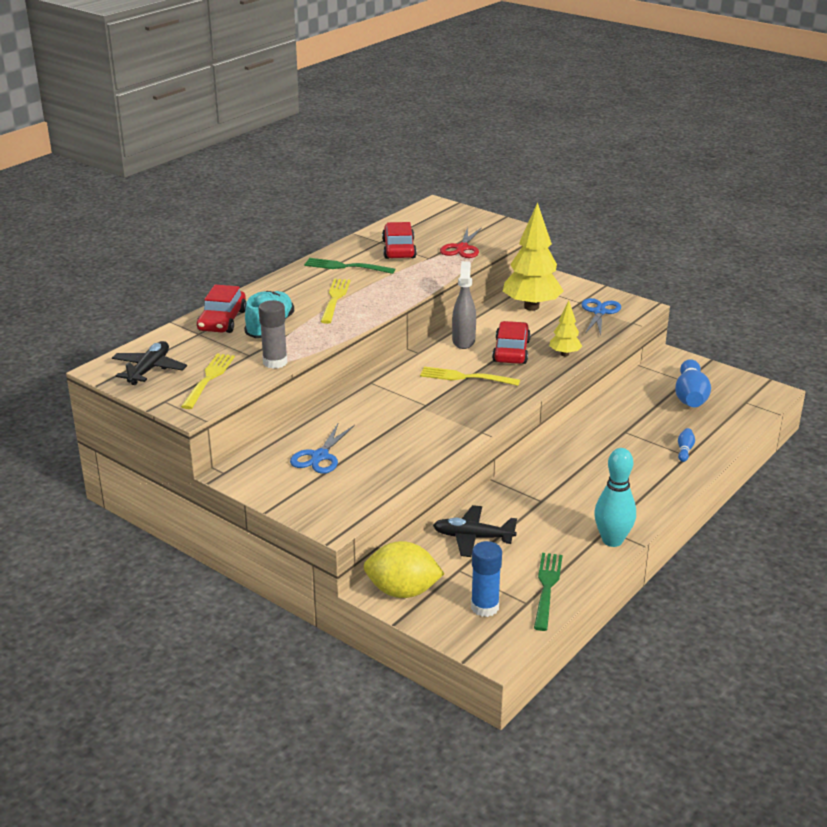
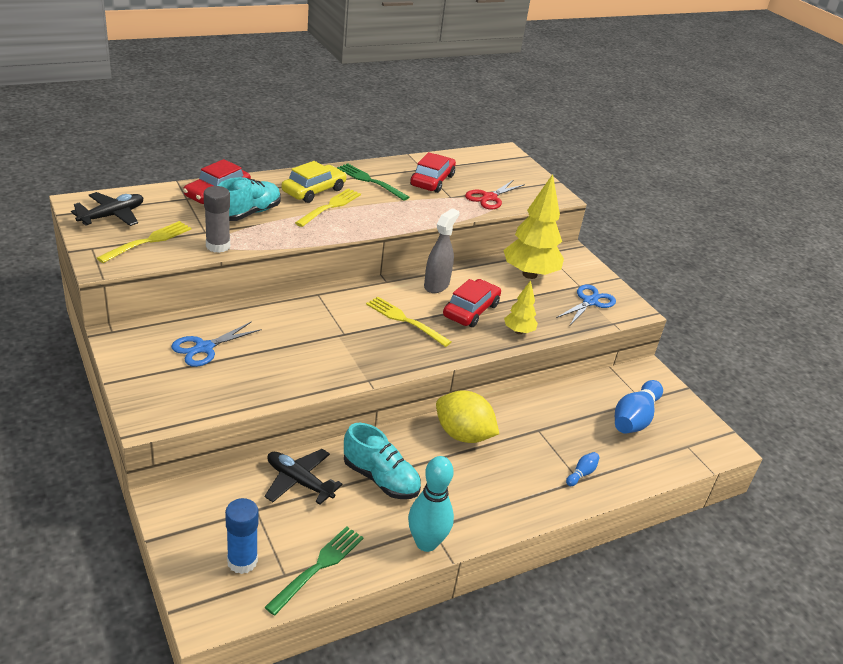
camera: 20 degrees right, 5 degrees up
(305, 290) = (314, 191): none -> yellow car
(402, 591) = (186, 510): yellow lemon -> yellow lemon (463, 435)
(535, 511) = (381, 479): none -> turquoise shoe

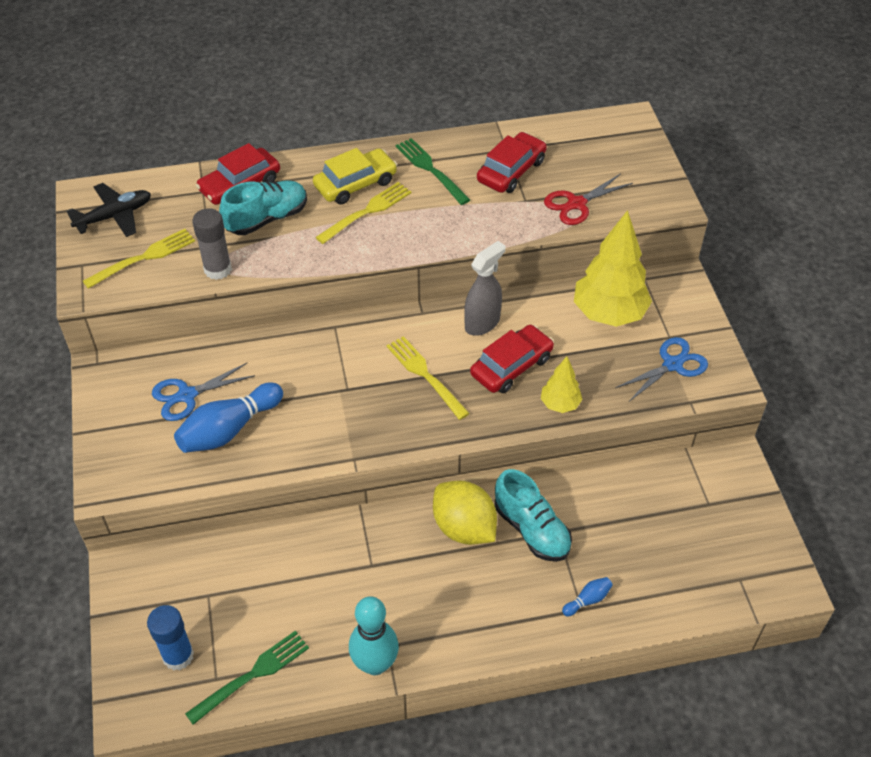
camera: 20 degrees right, 15 degrees up
(299, 481) = (262, 566): black plane -> none
(381, 479) = (351, 574): turquoise shoe -> turquoise shoe (532, 529)
(634, 418) = (686, 530): blue bowling pin -> blue bowling pin (229, 429)

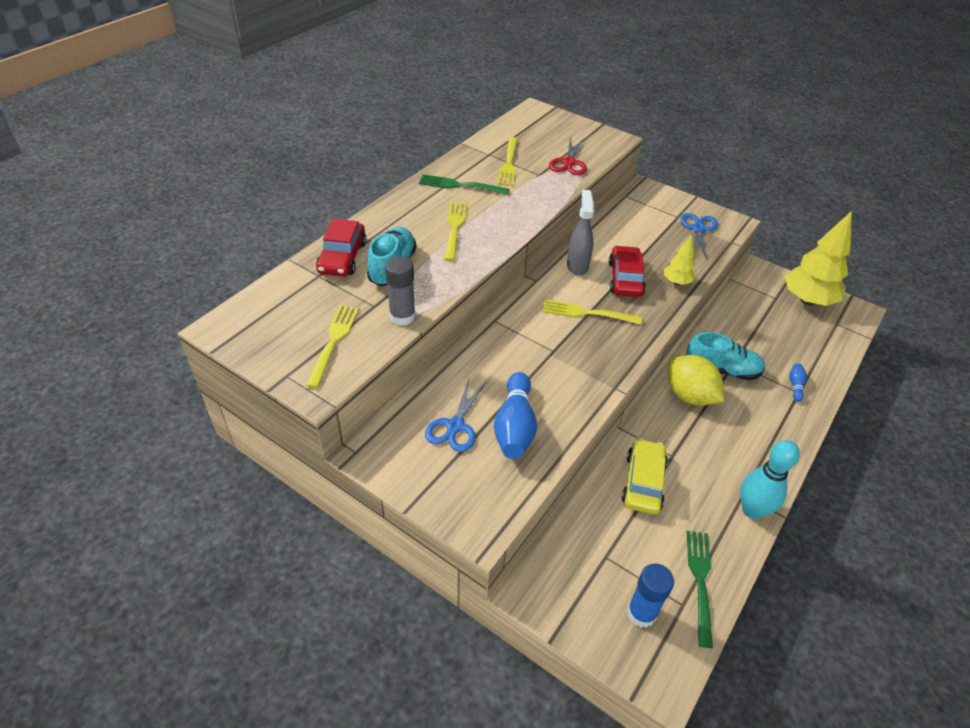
camera: 45 degrees left, 5 degrees down
(114, 216) = (268, 328): black plane -> none
(355, 184) = (424, 216): yellow car -> yellow car (643, 482)
(464, 527) = (689, 395): yellow lemon -> yellow lemon turned 45 degrees clockwise
(511, 171) = (508, 164): red car -> yellow fork
(609, 313) = (634, 222): yellow tree -> yellow tree (807, 300)

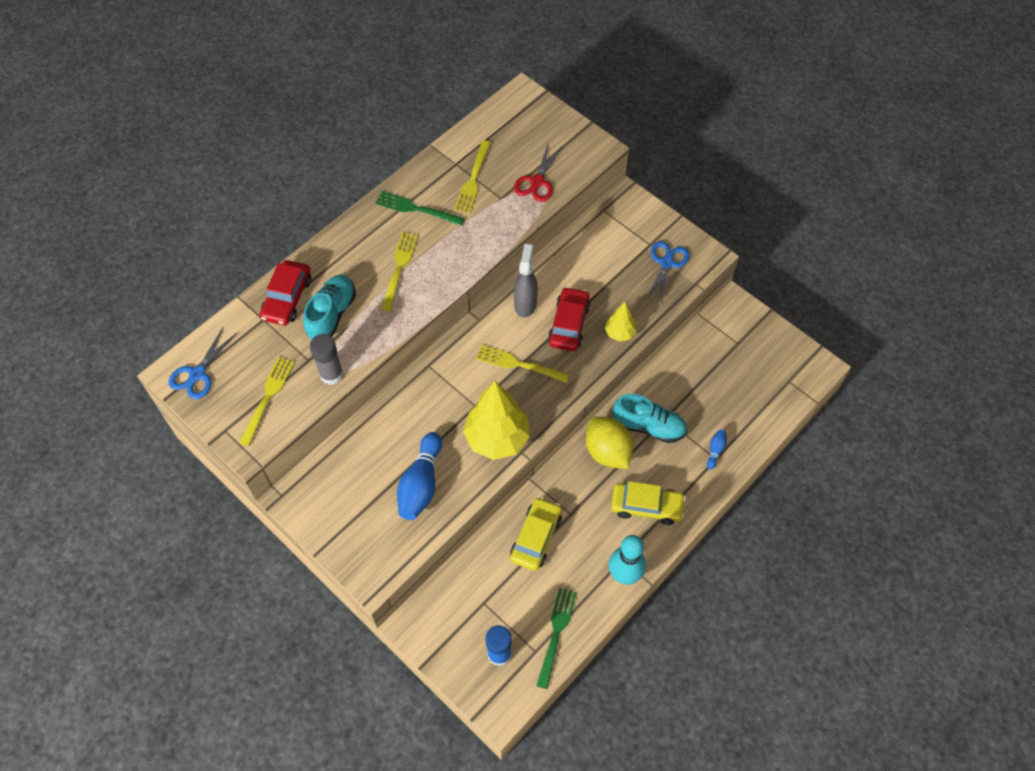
camera: 10 degrees right, 15 degrees up
(455, 426) = (369, 478): blue scissors -> blue scissors (197, 374)
(748, 441) = (646, 506): none -> yellow car
(807, 300) = (770, 349): yellow tree -> yellow tree (497, 438)

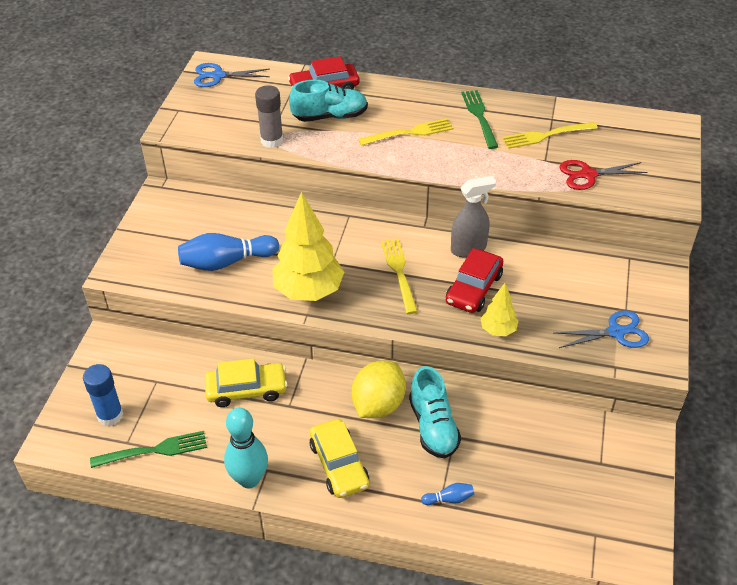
camera: 60 degrees right, 15 degrees down
(268, 397) = (224, 118): yellow fork -> none
(569, 324) = (474, 288): red car -> red car turned 135 degrees clockwise

